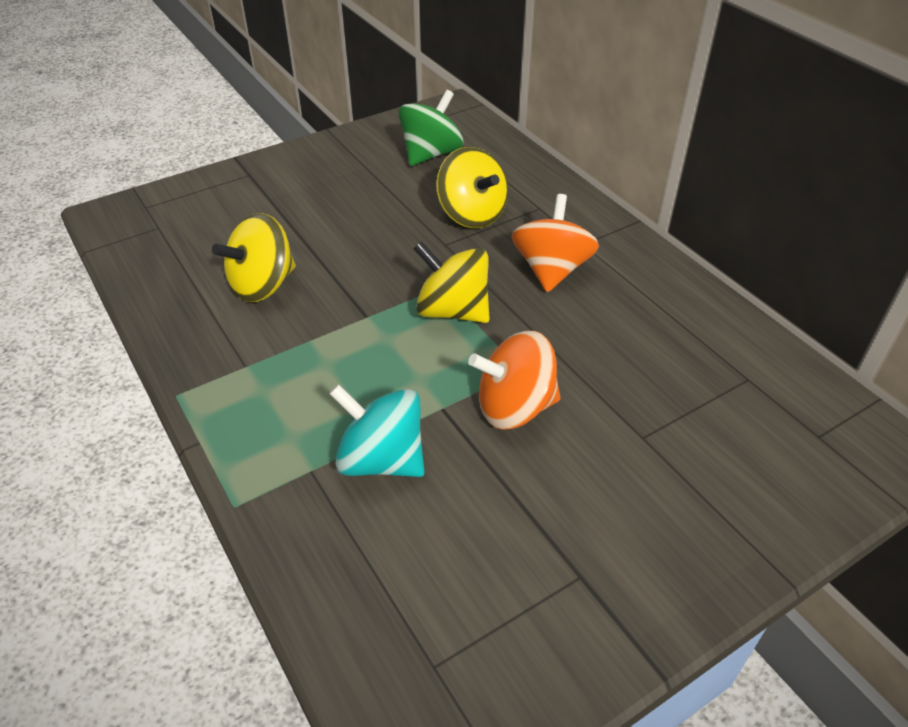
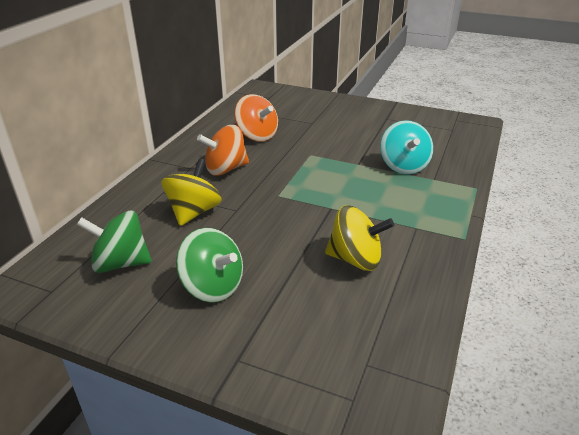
camera: 125 degrees left, 10 degrees down
(339, 188) = (213, 286): none -> green spinning top
(452, 311) = (293, 184): yellow spinning top -> none
(514, 407) = (334, 149): orange spinning top -> orange spinning top (257, 135)

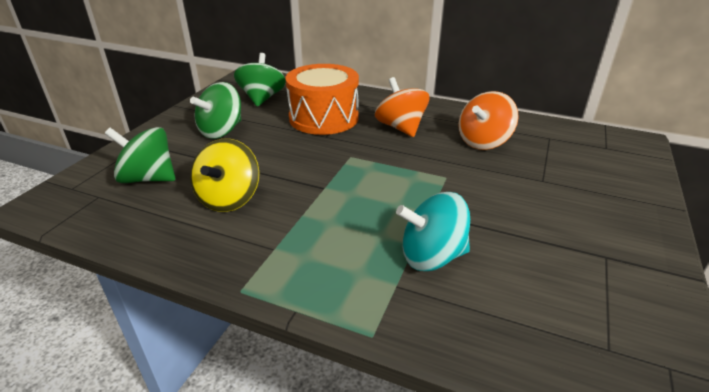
camera: 90 degrees right, 0 degrees up
(194, 212) = (323, 118): yellow spinning top -> orange drum
(325, 328) = (148, 178): none -> green spinning top

